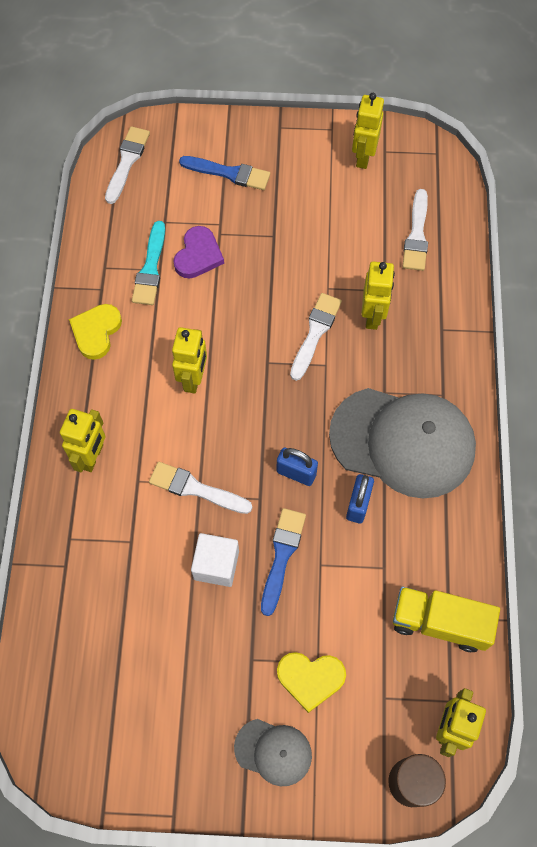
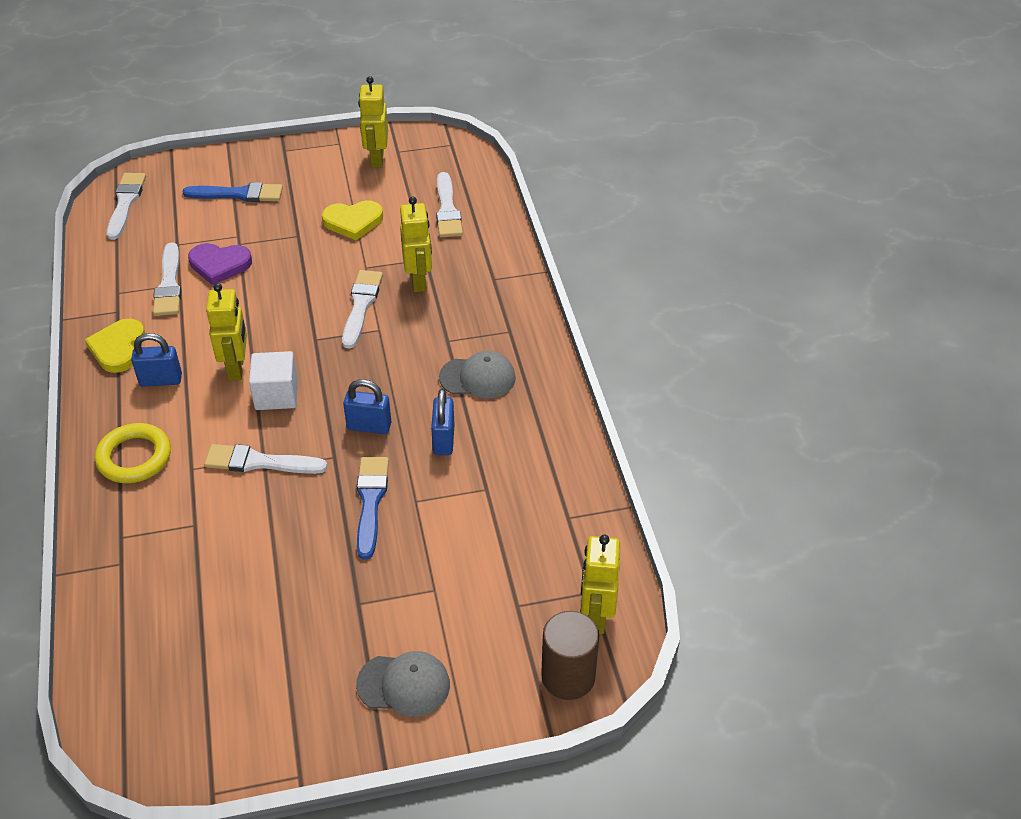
camera: 15 degrees left, 20 degrees down
(92, 457) = (134, 457): yellow robot -> yellow ring
(127, 377) = (161, 380): none -> blue padlock
(150, 268) = (169, 284): turquoise brush -> white brush
(198, 255) = (219, 265): purple heart -> purple heart turned 90 degrees clockwise
(216, 565) = (298, 525): white cube -> white cube (276, 395)
(310, 678) = (430, 606): yellow heart -> yellow heart (353, 222)
(403, 442) = (478, 377): grey cap -> grey cap, size x0.48
(439, 623) = (559, 524): yellow truck -> none

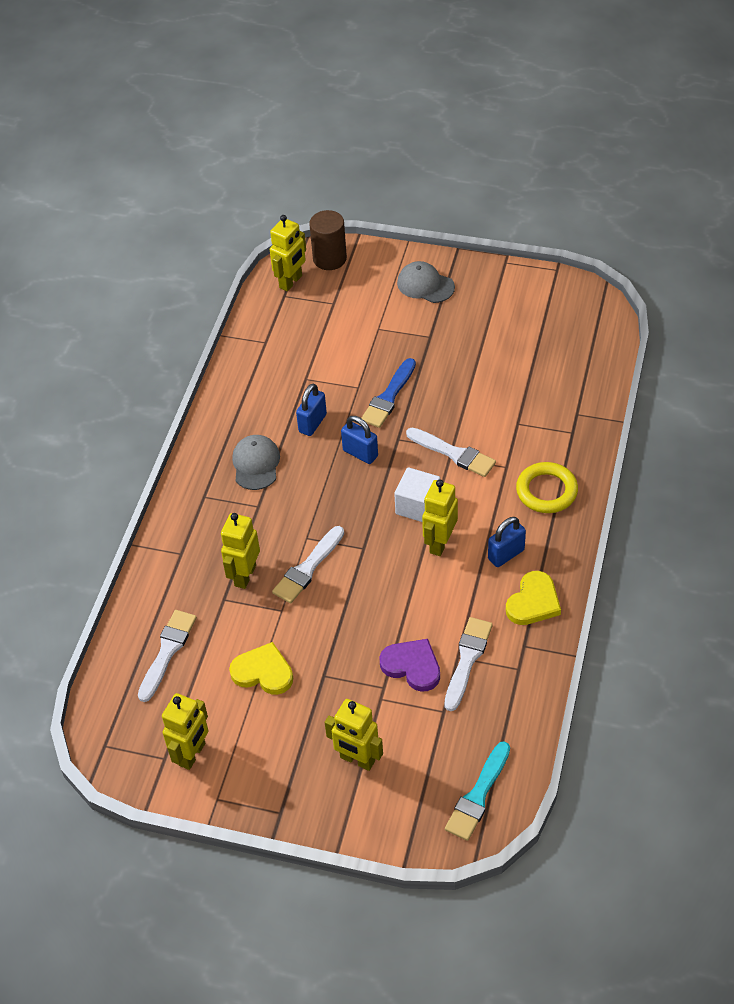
camera: 150 degrees left, 5 degrees up
(125, 203) = (478, 795): white brush -> turquoise brush
(161, 380) = (506, 554): blue padlock -> blue padlock turned 60 degrees counterclockwise
(238, 194) = (357, 760): blue brush -> yellow robot
(478, 377) = (256, 464): grey cap -> grey cap turned 60 degrees clockwise

